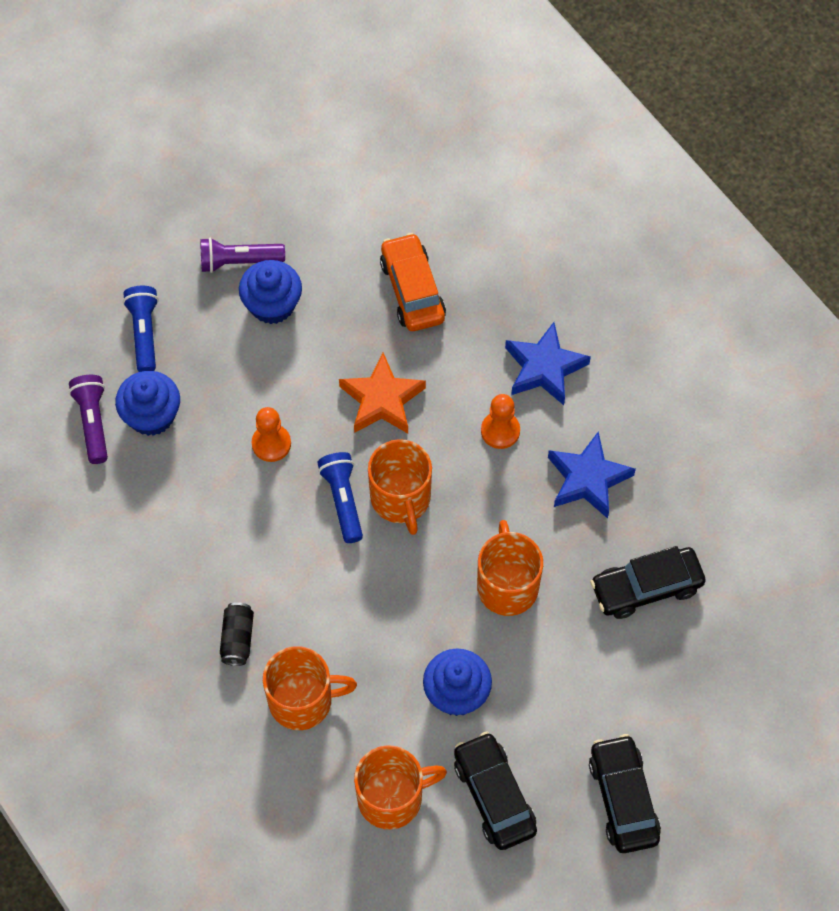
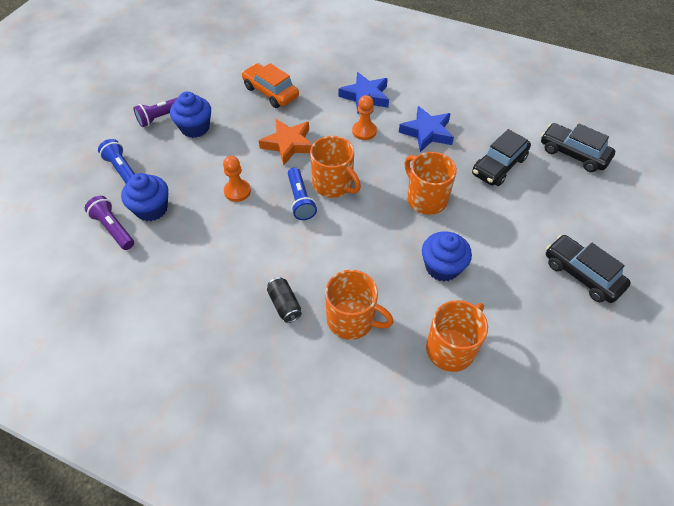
camera: 30 degrees left, 10 degrees down
(302, 700) = (352, 320): orange mug -> orange mug turned 60 degrees clockwise
(343, 500) = (300, 200): blue flashlight -> blue flashlight turned 150 degrees counterclockwise
(494, 796) = (510, 313): black car -> black car (573, 154)

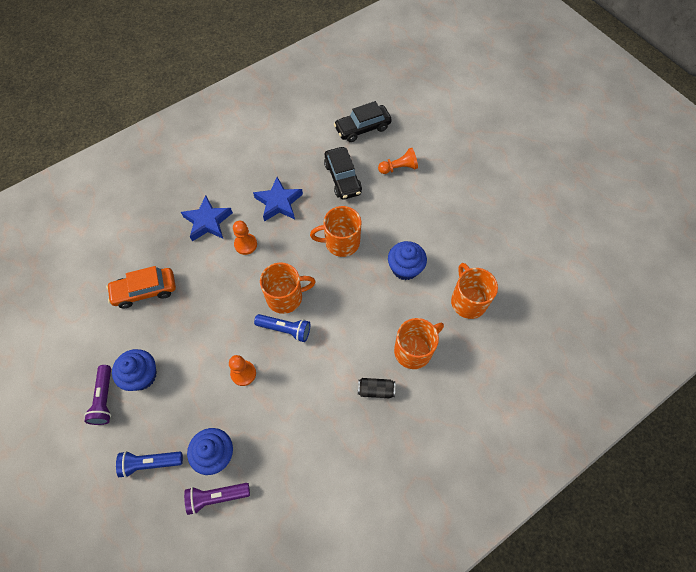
camera: 60 degrees left, 10 degrees up
(288, 144) = (219, 308): orange star -> none
(558, 206) = (399, 168): none -> orange pawn
(581, 274) = (458, 192): black car -> none

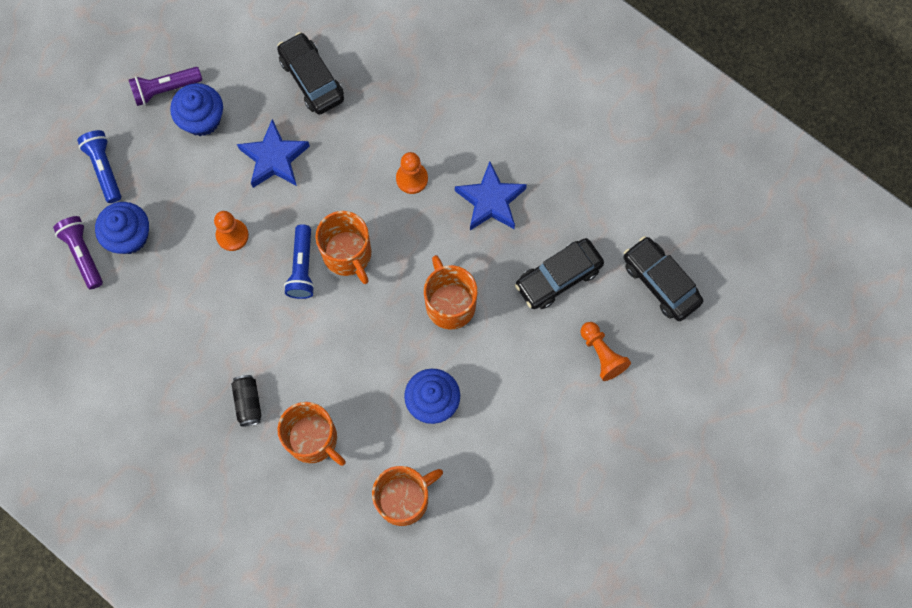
camera: 75 degrees right, 10 degrees up
(145, 291) = (311, 79): orange car -> black car
(208, 221) = (433, 118): blue star -> blue star (274, 158)

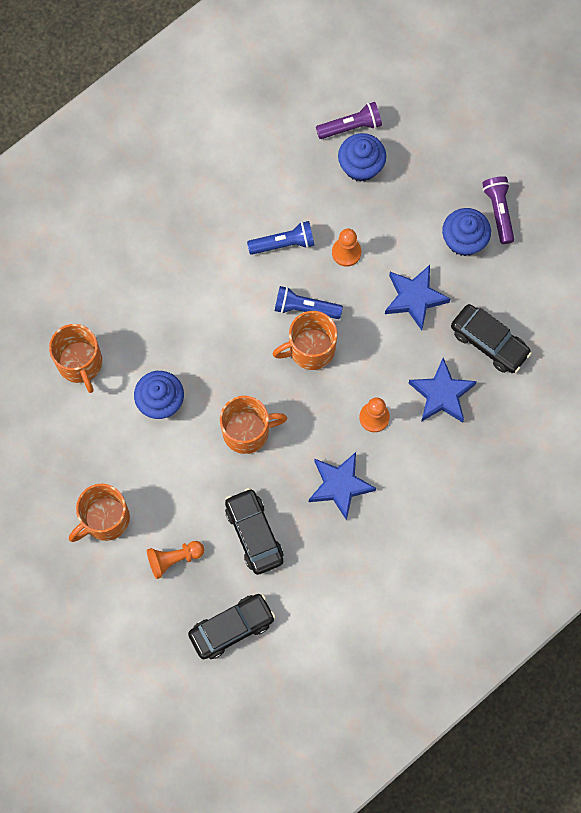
camera: 100 degrees right, 0 degrees up
(104, 169) = (428, 152): blue flashlight -> blue flashlight (283, 243)
(248, 402) = (191, 246): black can -> none
(311, 79) = (489, 342): black car -> black car turned 60 degrees clockwise
(313, 439) = (147, 295): orange mug -> orange mug (105, 519)
(375, 117) = (442, 394): none -> blue star

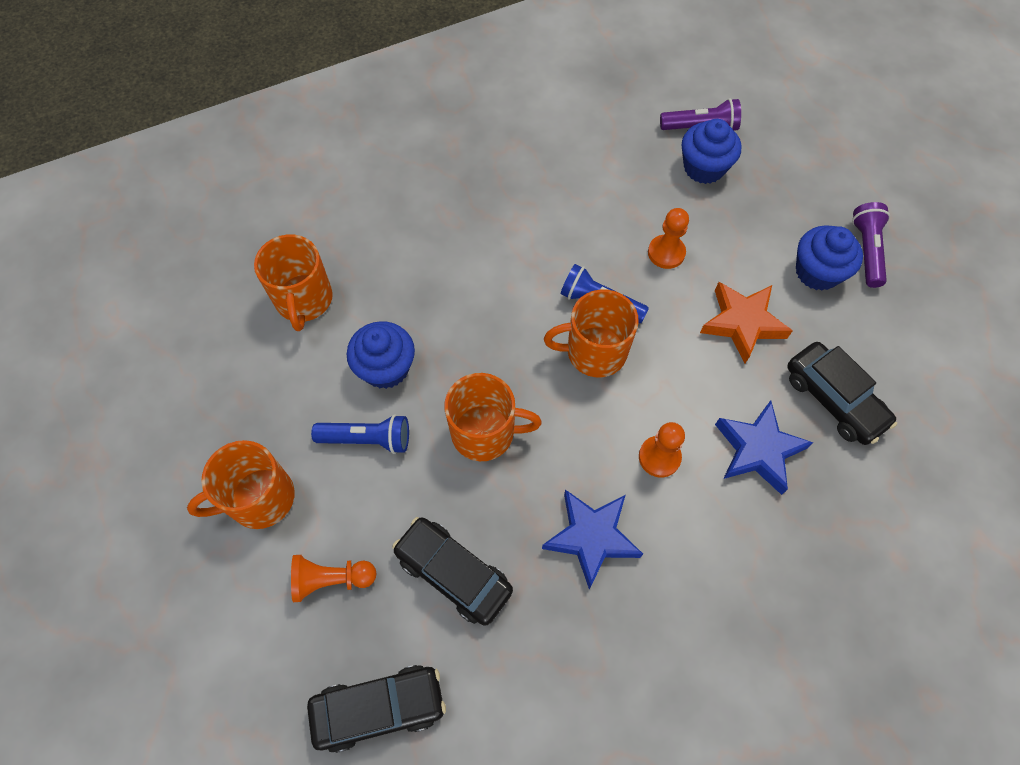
camera: 15 degrees right, 10 degrees down
(254, 534) = (453, 573): black car -> black car turned 45 degrees counterclockwise
(283, 243) = (591, 226): blue flashlight -> blue flashlight (367, 439)
(414, 298) = (742, 323): blue star -> orange star

